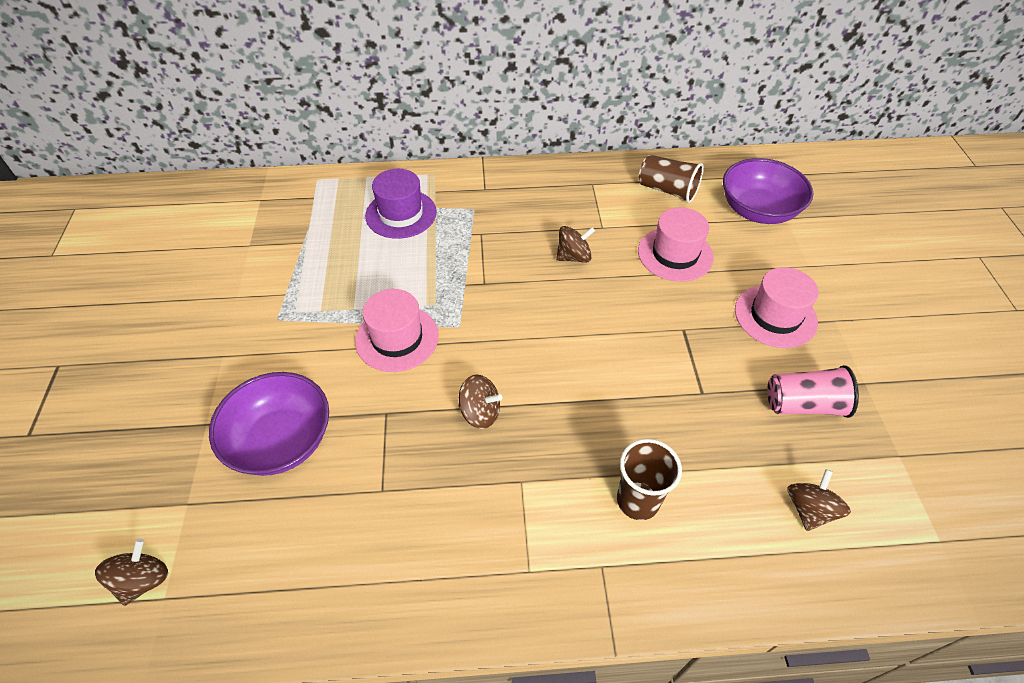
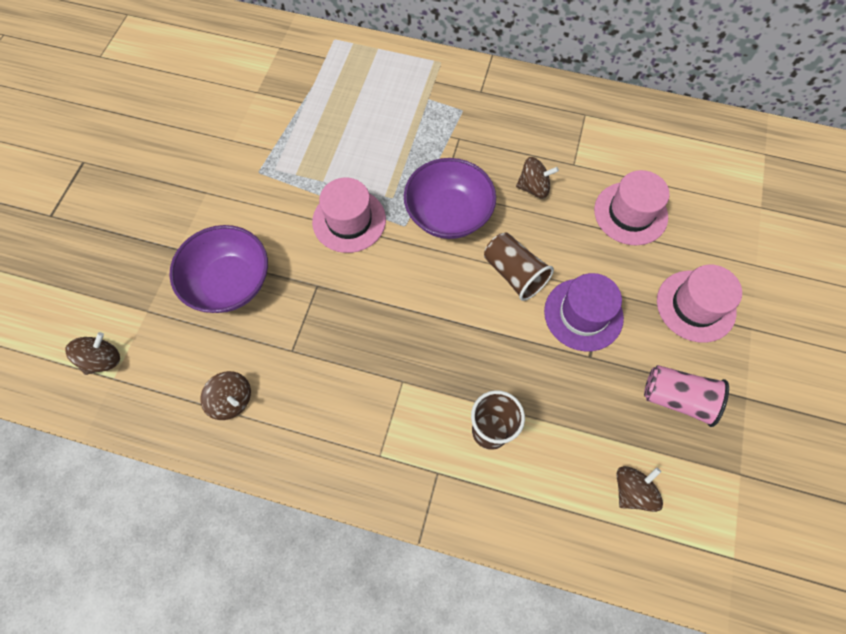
camera: 20 degrees right, 15 degrees up
(401, 214) = (395, 97): purple hat -> purple hat (583, 314)
(480, 412) = (392, 311): brown spinning top -> brown spinning top (232, 400)
(667, 190) = (656, 142): brown cup -> brown cup (514, 273)
(758, 210) = (736, 190): purple bowl -> purple bowl (448, 214)

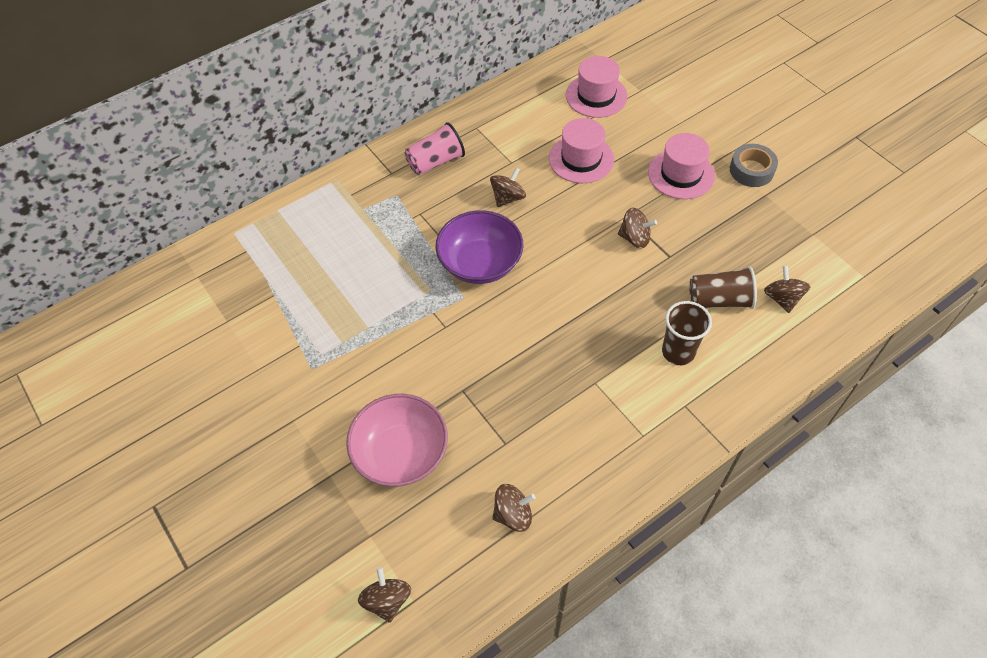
camera: 50 degrees left, 10 degrees down
(229, 282) = (401, 453): purple bowl -> pink bowl
(349, 220) = (423, 331): pink hat -> pink hat (596, 96)
(514, 273) = (567, 256): brown cup -> brown cup (719, 300)
(583, 314) = (635, 238): purple hat -> brown spinning top
(677, 398) = (737, 230): pink cup -> pink cup (435, 162)
(764, 366) = (751, 170): none -> grey tape

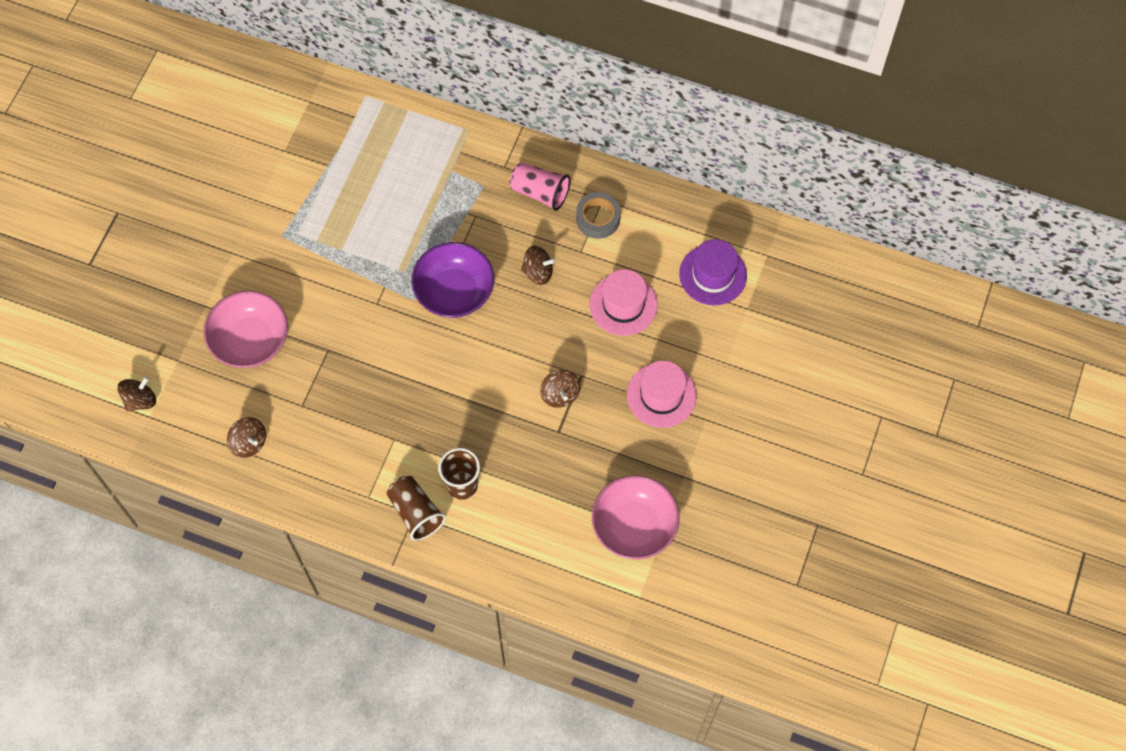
camera: 55 degrees right, 10 degrees up
(596, 96) = (713, 275): pink hat -> purple hat
(719, 300) = (536, 492): brown cup -> brown cup (416, 512)
(751, 170) = (707, 452): grey tape -> grey tape (598, 218)
(782, 298) = (570, 541): brown spinning top -> none
(793, 248) = (634, 526): none -> pink bowl

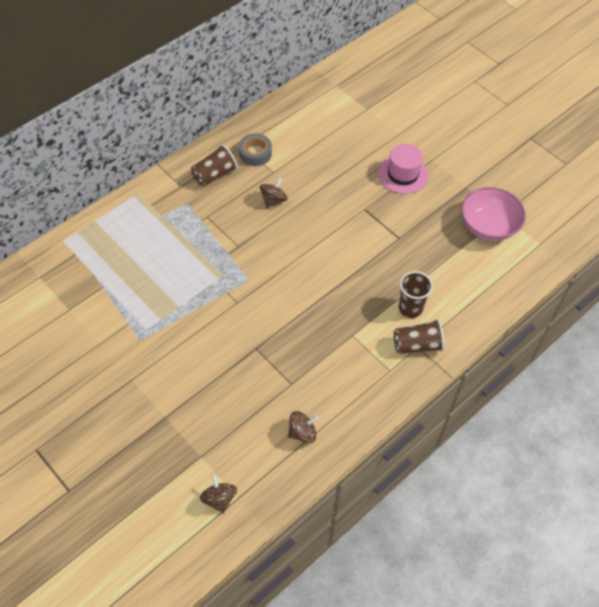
camera: 65 degrees left, 10 degrees down
(250, 341) = (216, 397): pink bowl -> none
(454, 292) = (258, 252): purple bowl -> none
(540, 192) = (214, 175): pink cup -> brown cup
(560, 394) = (372, 226): brown spinning top -> none
(623, 304) = (326, 166): pink hat -> none
(713, 275) = (333, 115): purple hat -> none

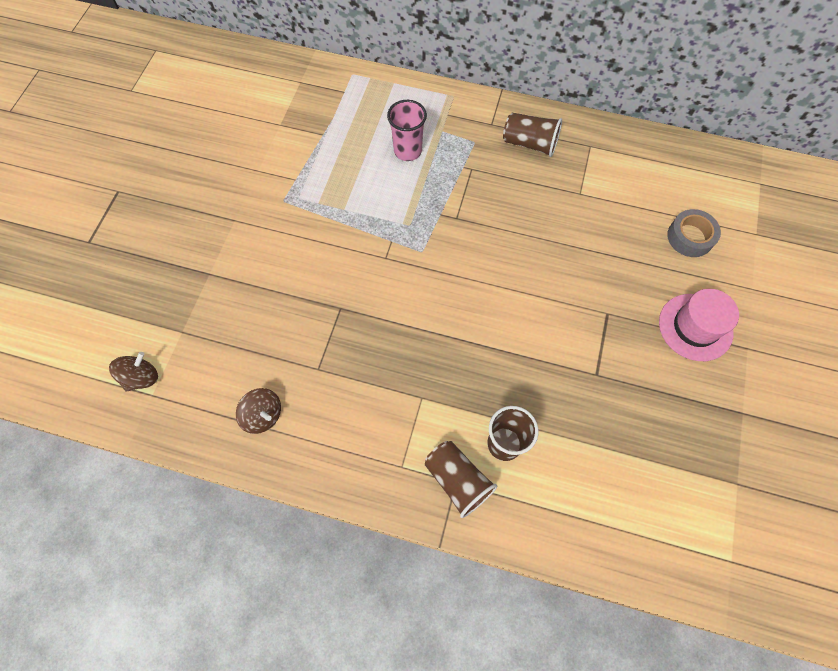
camera: 60 degrees right, 10 degrees up
(161, 244) = (407, 151): none -> pink cup
(255, 153) = (590, 163): grey tape -> grey tape (690, 237)
(273, 200) = (542, 215): brown spinning top -> none
(488, 226) = (704, 475): pink bowl -> none

